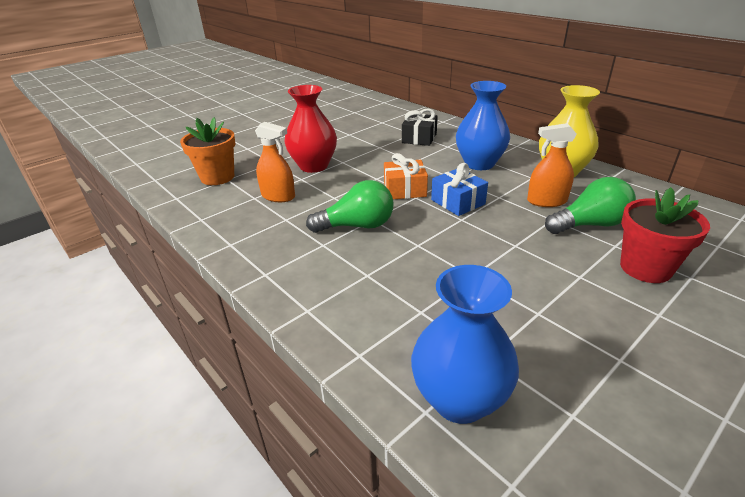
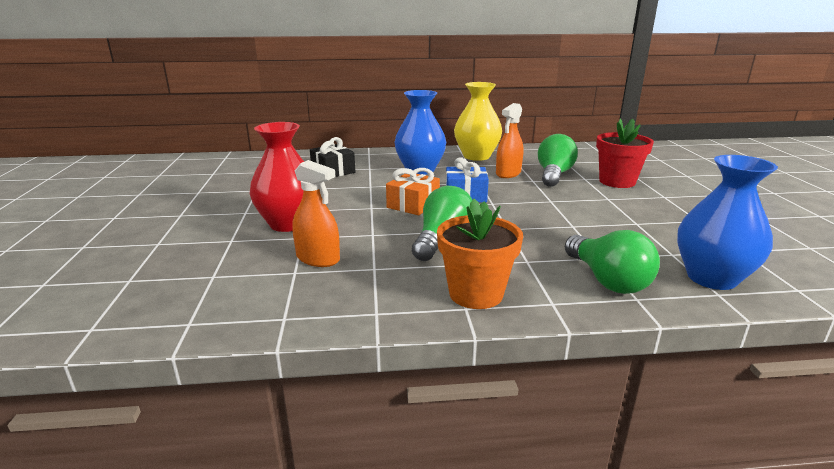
camera: 55 degrees left, 10 degrees down
(217, 177) = (194, 281): orange flower pot -> orange flower pot (476, 294)
(278, 196) = (318, 258): orange spray bottle -> orange spray bottle turned 60 degrees clockwise
(377, 328) = (607, 280): none -> green light bulb

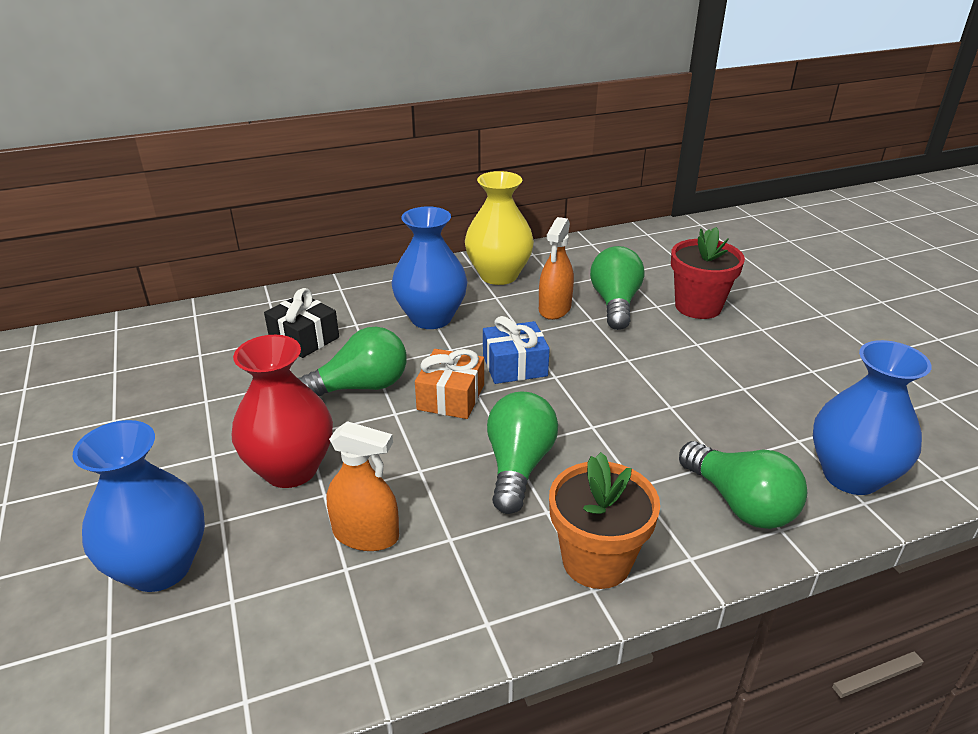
camera: 15 degrees left, 10 degrees up
(180, 255) = (160, 567): none -> blue vase
(356, 194) = (360, 387): none -> green light bulb

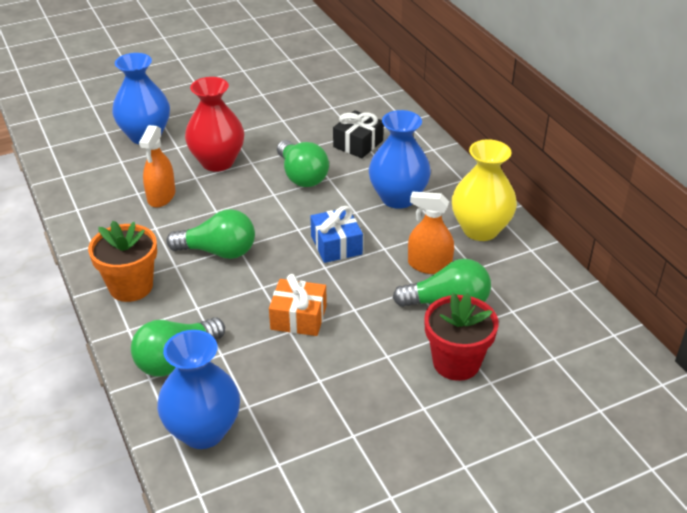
camera: 85 degrees right, 5 degrees up
(451, 397) = (293, 216): orange gift -> orange gift (298, 317)

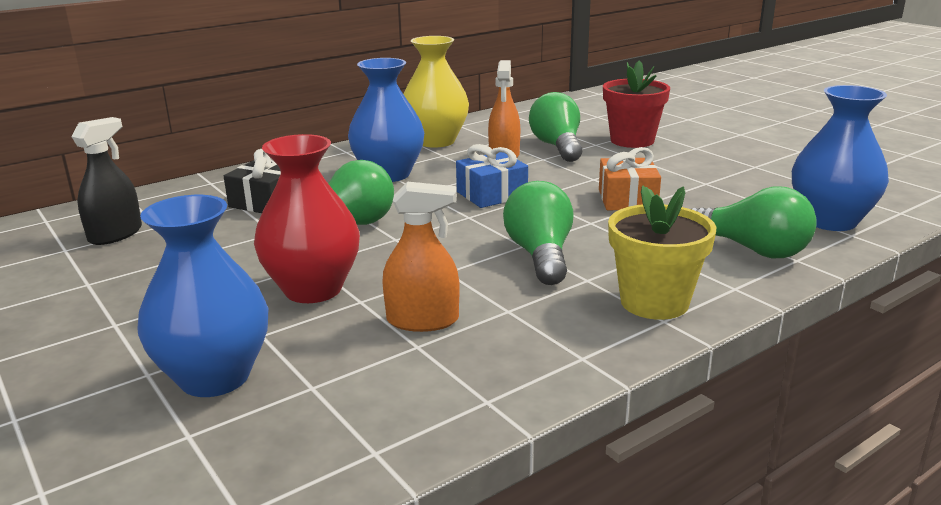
camera: 100 degrees left, 15 degrees down
(131, 287) = (654, 302): orange flower pot -> yellow flower pot
(325, 95) = (115, 234): none -> black spray bottle

